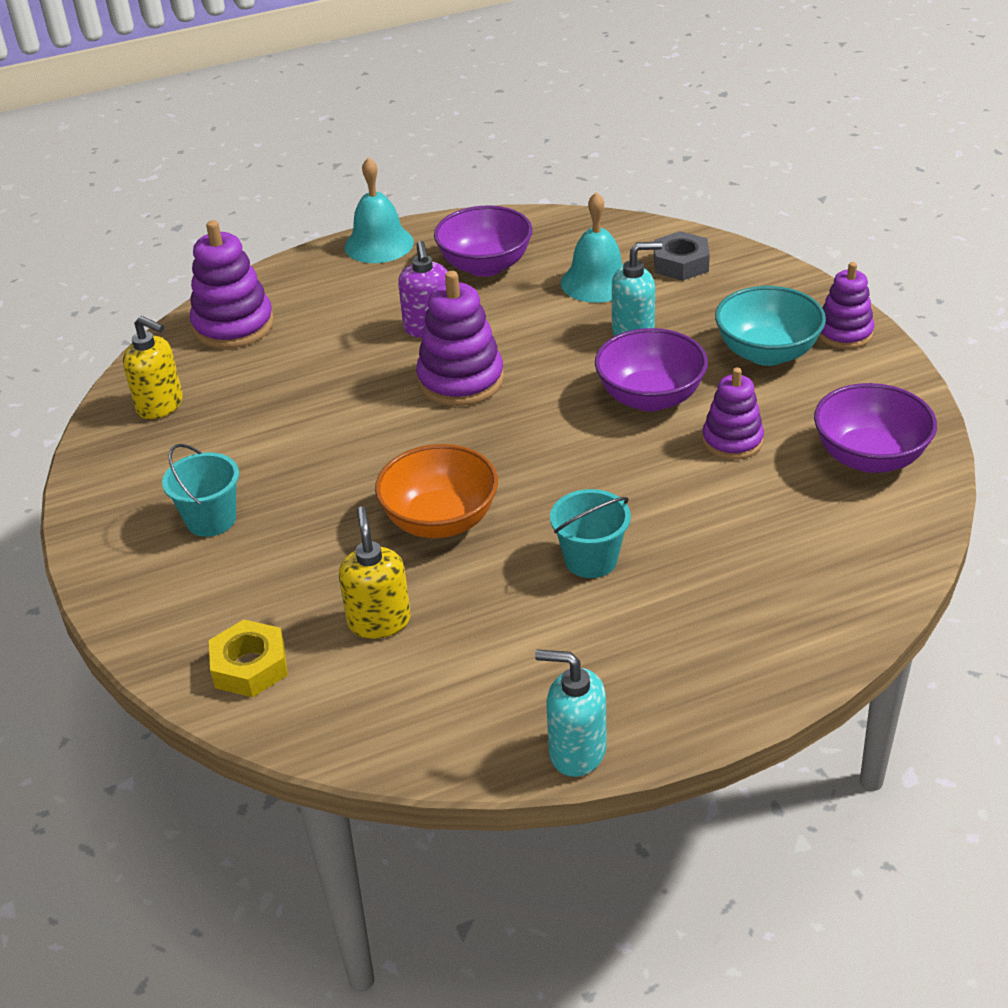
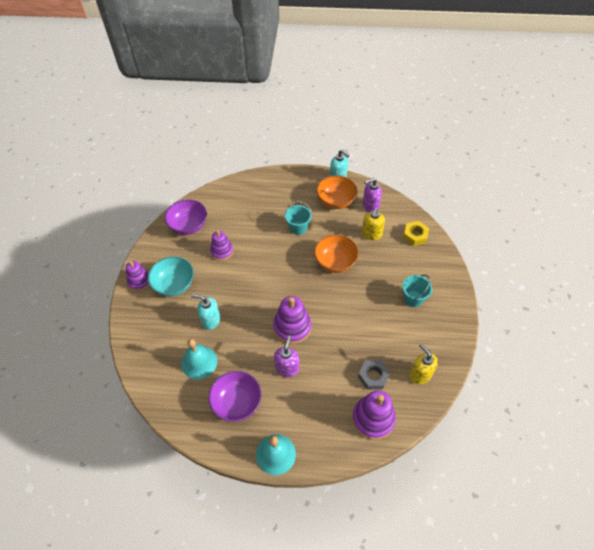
camera: 155 degrees left, 15 degrees up
(421, 700) = (370, 206): none -> purple soap dispenser
(535, 672) = (336, 201): none -> orange bowl
(650, 398) = (231, 283): purple bowl -> none
(681, 264) = (156, 355): grey nut -> grey nut (373, 376)

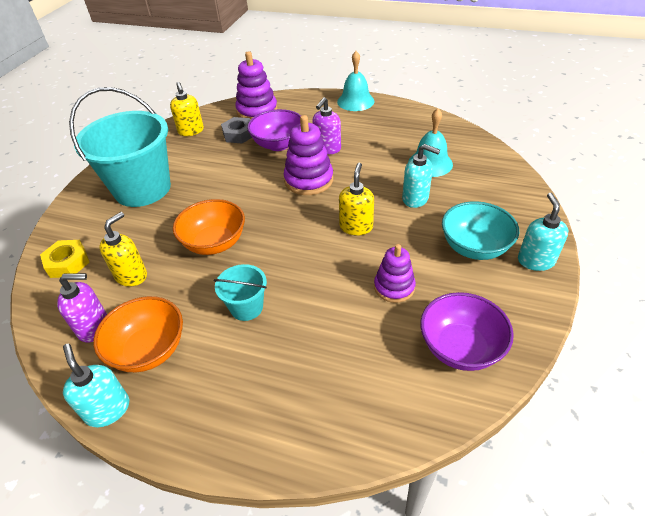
camera: 165 degrees left, 10 degrees down
(140, 281) = (535, 260): purple stacking toy -> turquoise soap dispenser
(237, 403) = (388, 131): purple bowl -> purple bowl (278, 144)
(249, 289) = (356, 227): none -> yellow soap dispenser
(413, 298) = (142, 189): turquoise bucket -> turquoise bucket, size x2.17

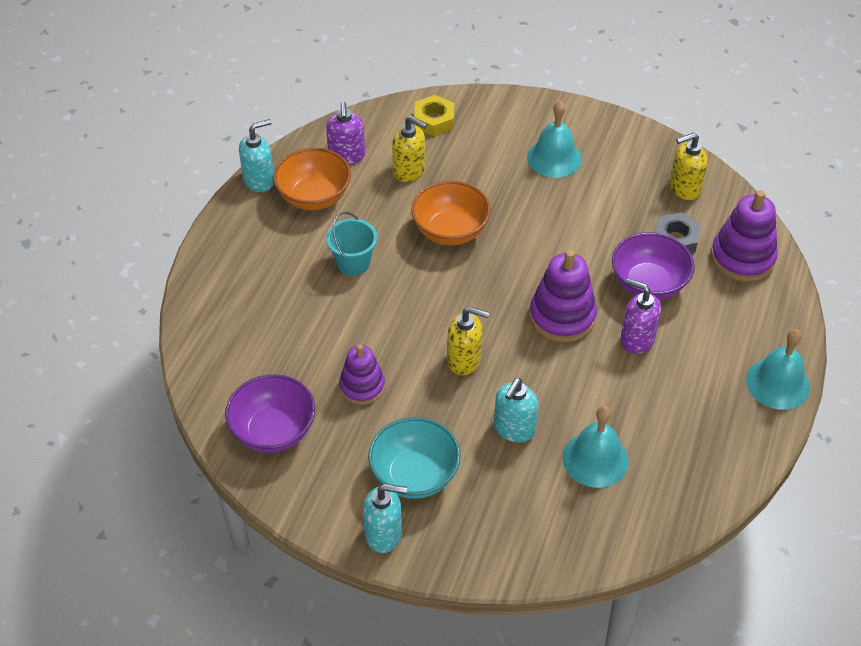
camera: 90 degrees right, 5 degrees up
(142, 189) = (554, 158): turquoise bucket -> turquoise bell

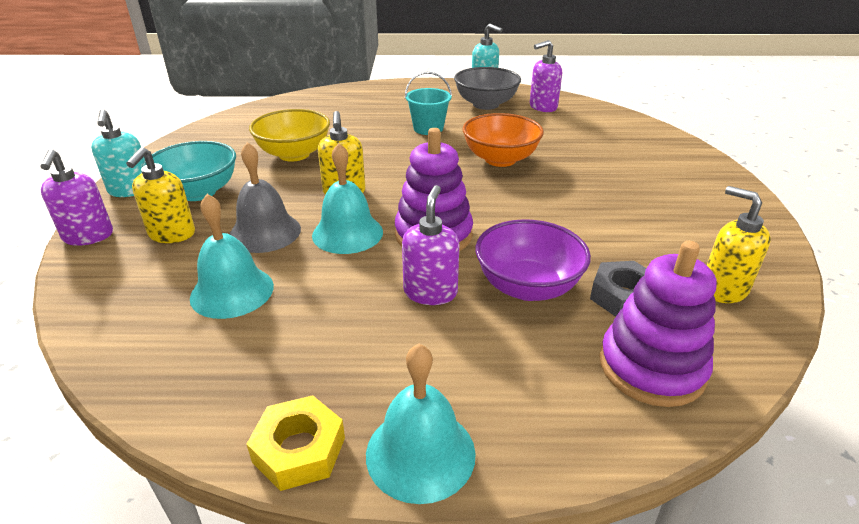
camera: 70 degrees right, 15 degrees down
(273, 431) = (237, 132): purple bowl -> none
(314, 197) = (485, 104): orange bowl -> grey bowl
(362, 386) = (294, 154): purple stacking toy -> yellow bowl
(409, 171) = (554, 131): yellow soap dispenser -> yellow soap dispenser (172, 234)
(434, 120) = (627, 130): yellow nut -> yellow nut (299, 449)
(469, 565) = (88, 236): none -> purple soap dispenser
(514, 429) = (265, 232): turquoise soap dispenser -> grey bell
(554, 158) = (657, 193): turquoise bell -> turquoise bell (347, 233)

